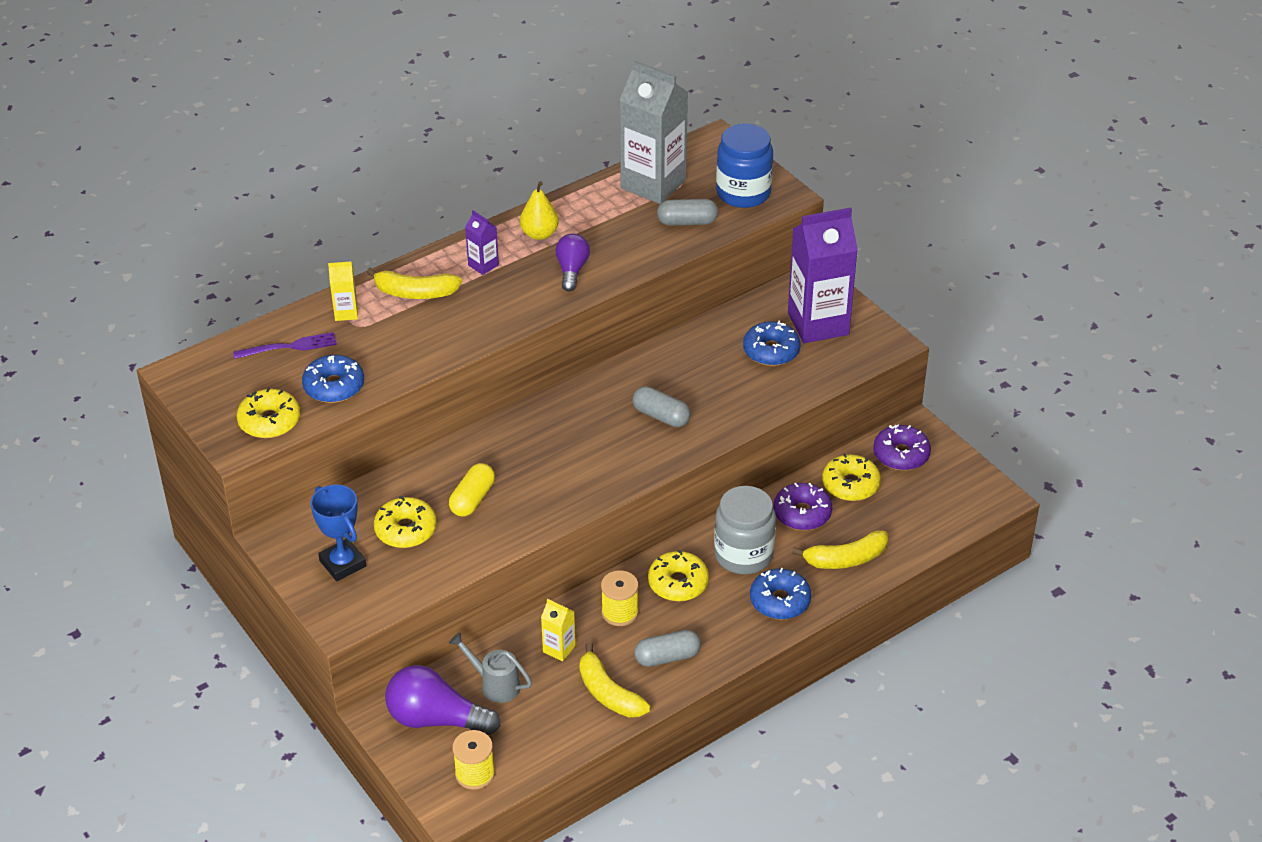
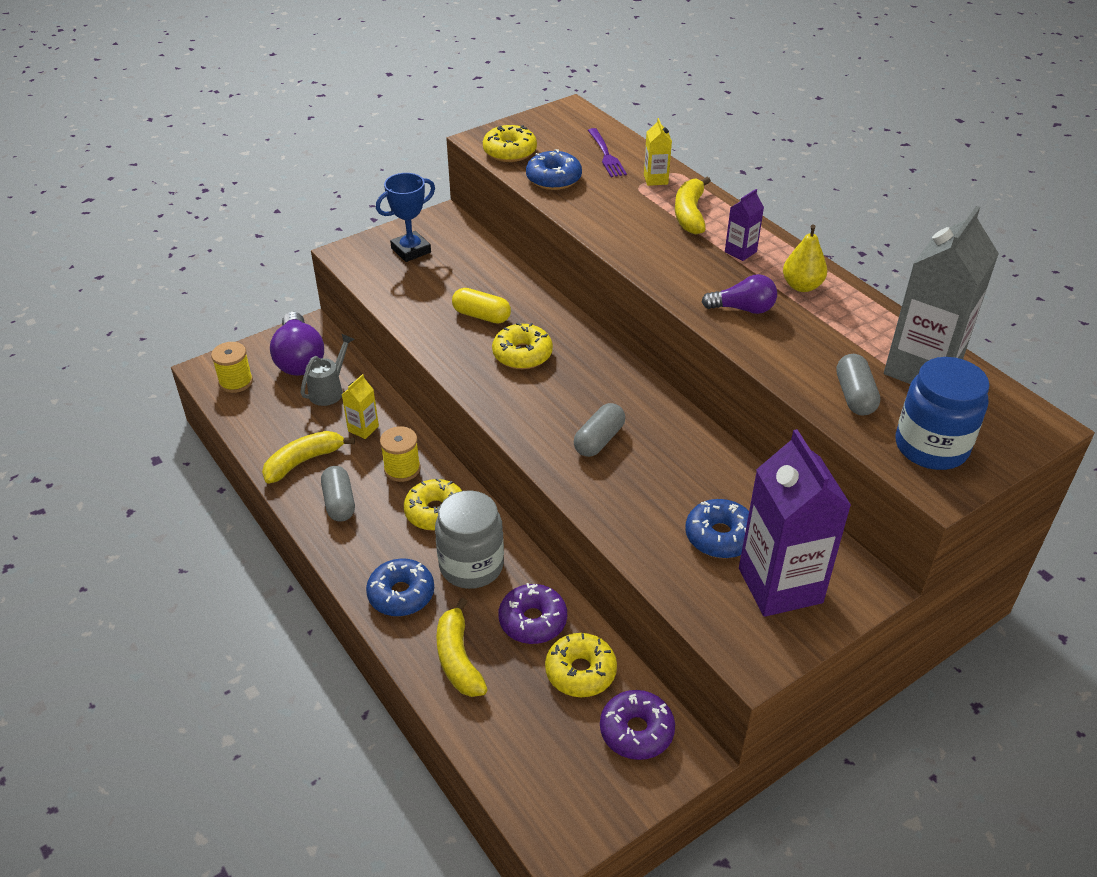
camera: 90 degrees right, 0 degrees up
(406, 530) = (446, 280): yellow donut -> yellow donut (522, 354)
(436, 719) = (299, 359): purple light bulb -> purple light bulb turned 150 degrees clockwise

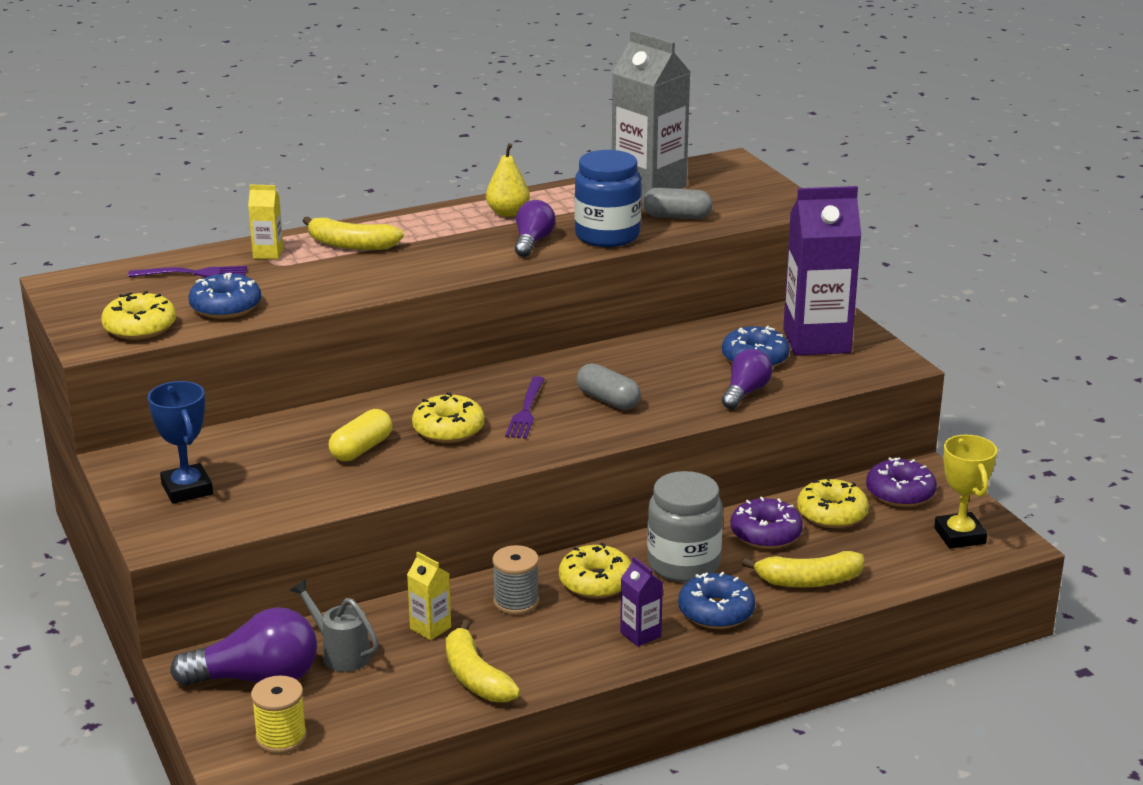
camera: 80 degrees left, 15 degrees down
(339, 502) = (560, 650): grey capsule -> none
(402, 469) = (516, 602): yellow spool -> grey spool
(563, 789) = (959, 536): none -> yellow trophy
(565, 393) = (526, 410): none -> purple fork
(643, 534) = (745, 392): none -> purple light bulb
(740, 252) = (435, 231): purple carton -> purple carton (640, 634)
(931, 447) = (748, 200): blue jar -> blue jar (607, 235)

